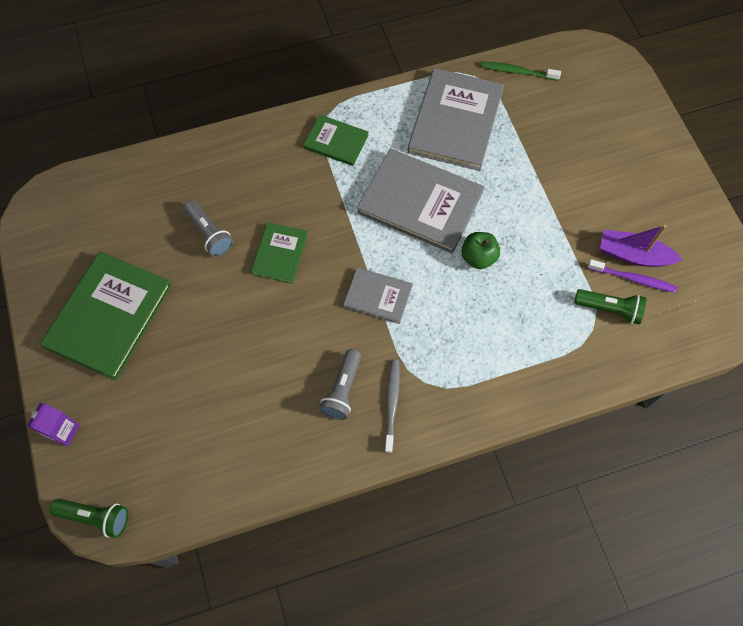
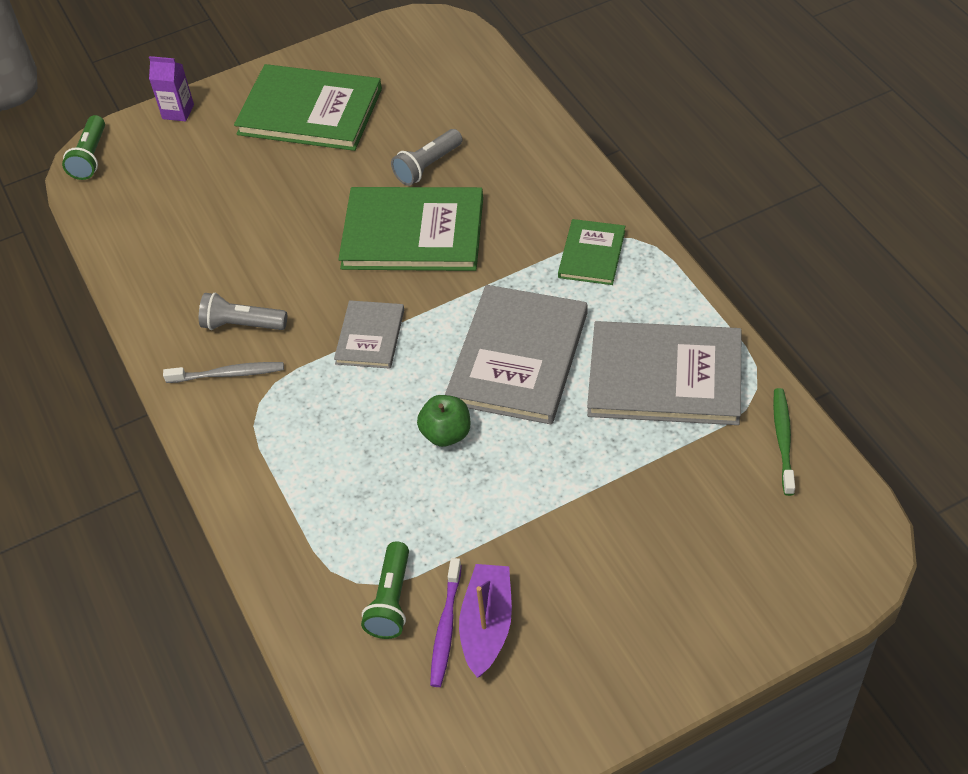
camera: 85 degrees right, 15 degrees down
(280, 254) = (413, 233): green book -> green book, size x1.87

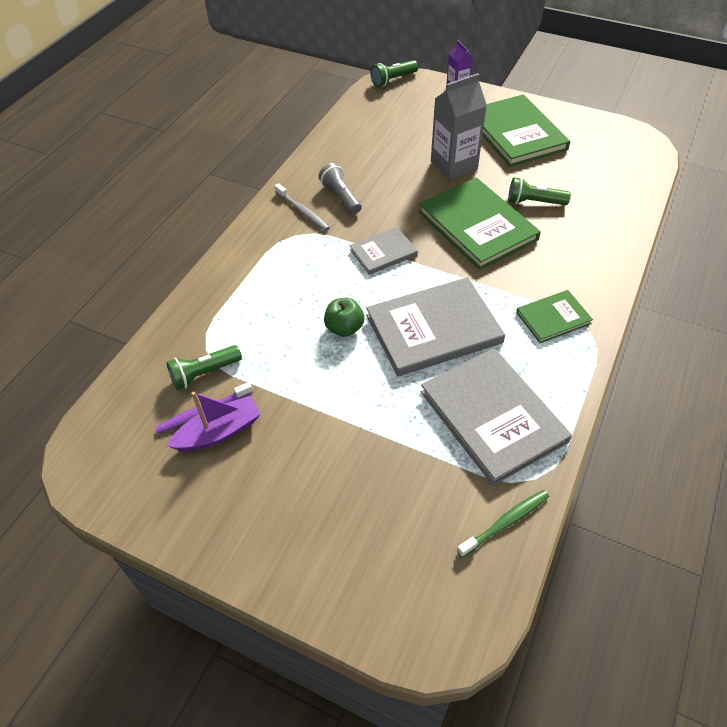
camera: 50 degrees right, 0 degrees up
(301, 195) = (454, 165): none -> grey carton
(427, 166) = (534, 202): grey flashlight -> green flashlight

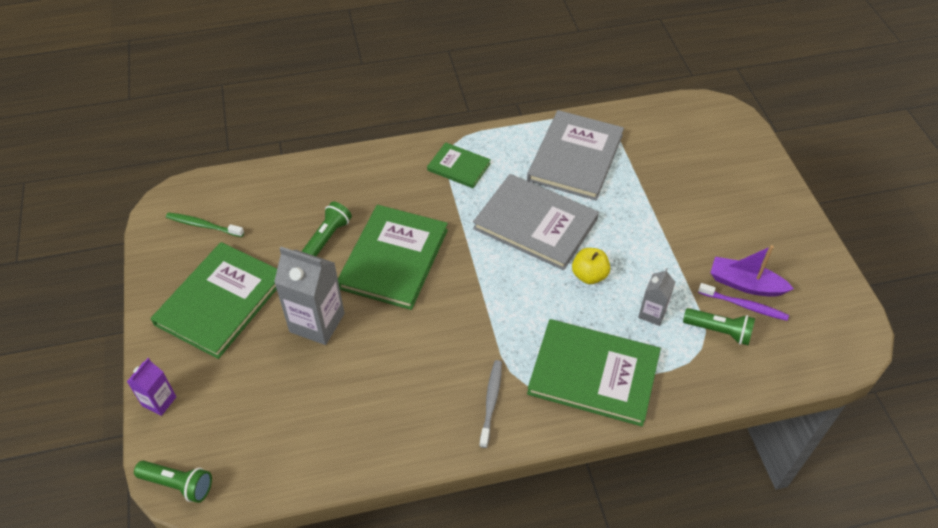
camera: 130 degrees left, 0 degrees up
(261, 272) = (593, 374): none -> green book
(267, 342) = (652, 313): none -> grey carton
(341, 197) = (442, 385): grey flashlight -> none
(344, 328) = (589, 275): green apple -> yellow apple
(383, 252) = (486, 303): grey book -> none
(505, 523) = (638, 120): green toothbrush -> green toothbrush (203, 225)
(534, 202) = (328, 237): green flashlight -> green flashlight turned 120 degrees counterclockwise

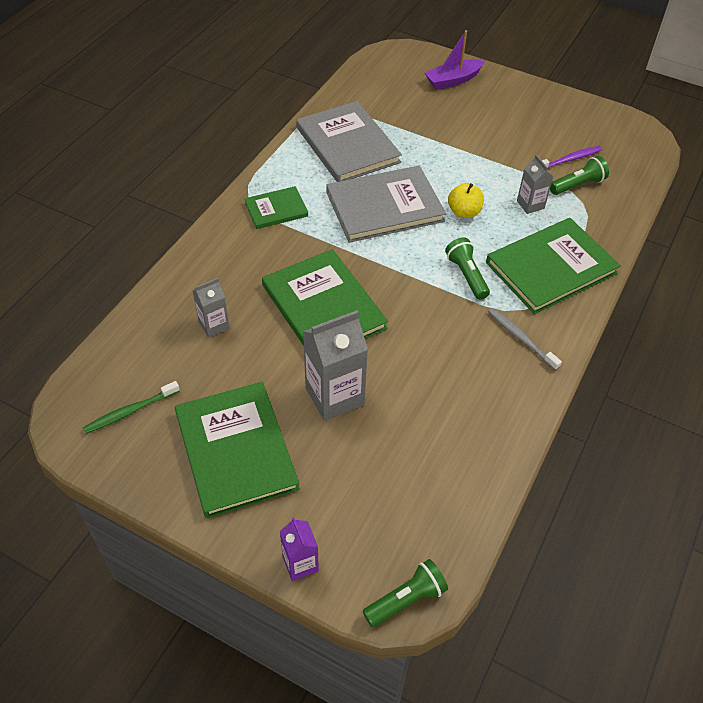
camera: 50 degrees left, 0 degrees up
(315, 213) = (214, 325): none -> grey carton
(328, 237) = (251, 333): green flashlight -> green flashlight (466, 275)
(745, 284) = (553, 147): purple boat -> purple boat (453, 80)

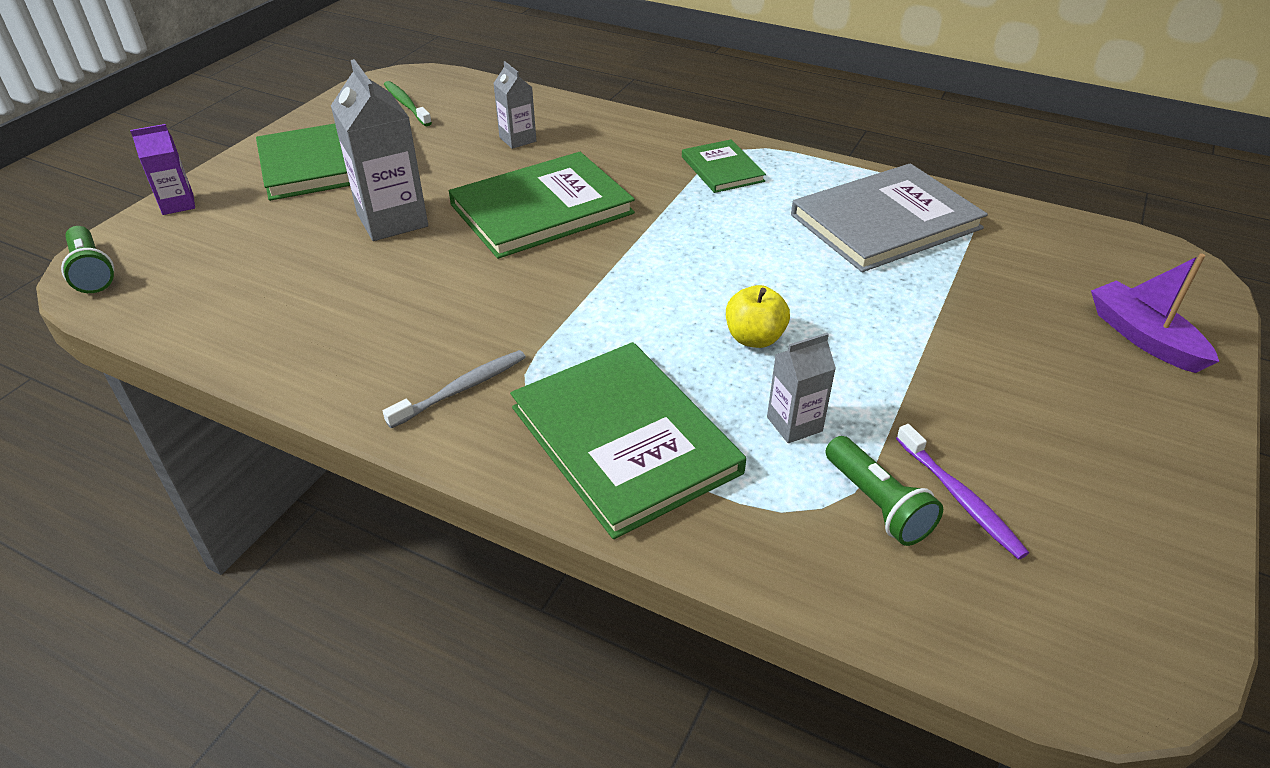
camera: 90 degrees right, 10 degrees down
(384, 207) = (748, 257): grey book -> none
(466, 275) = (602, 336): green flashlight -> none

